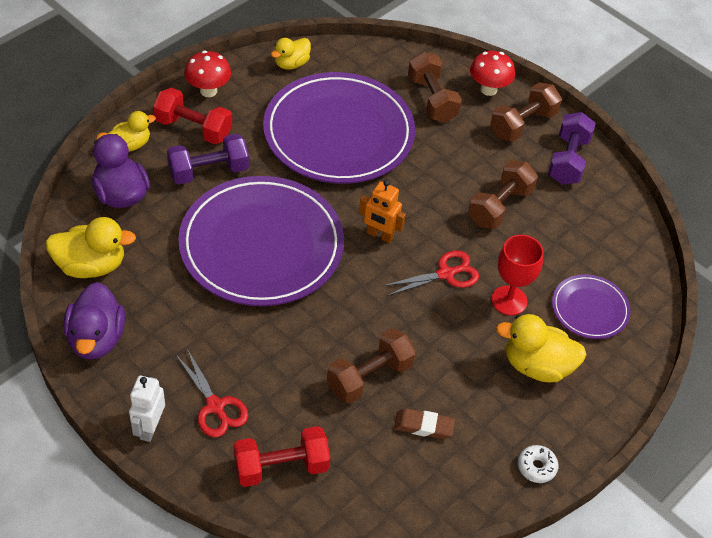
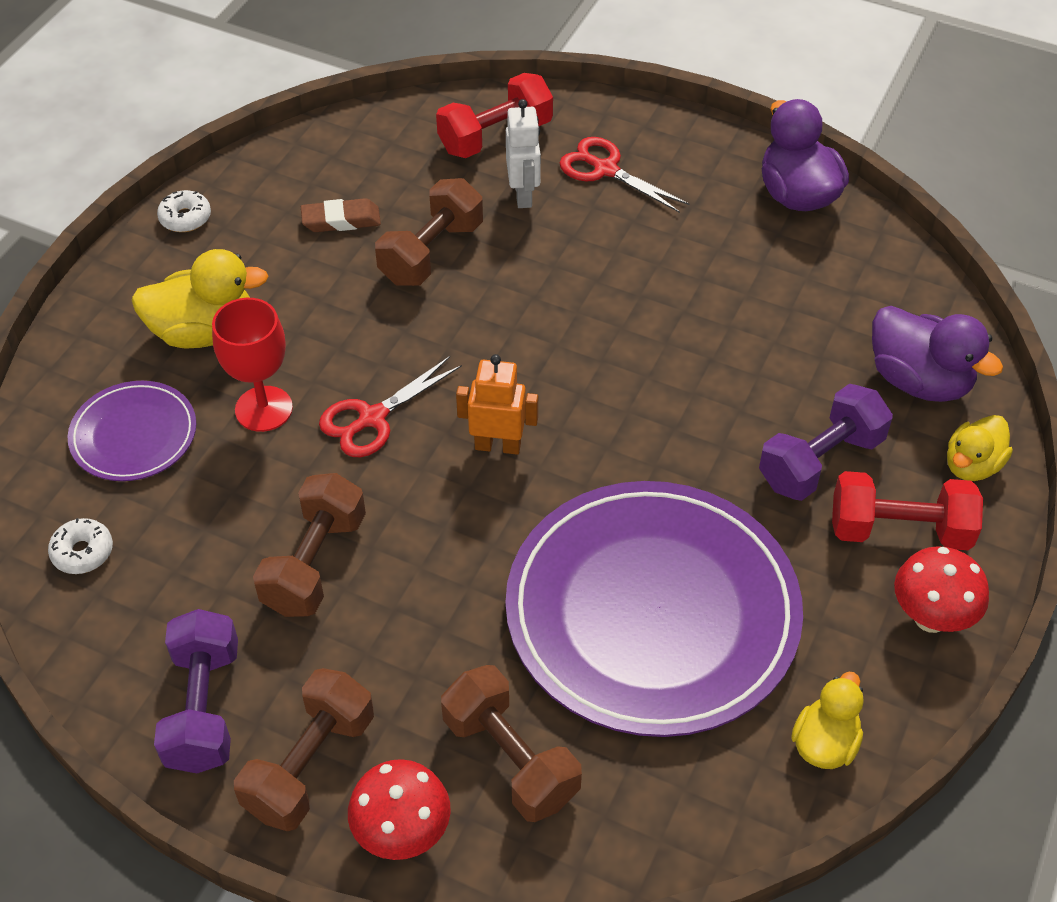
camera: 165 degrees right, 0 degrees up
(91, 265) = (875, 273): yellow duck -> none
(149, 428) = (666, 130): white robot -> white robot (523, 195)
(261, 245) = (666, 373): purple plate -> none
(623, 250) = (83, 552): none -> white donut

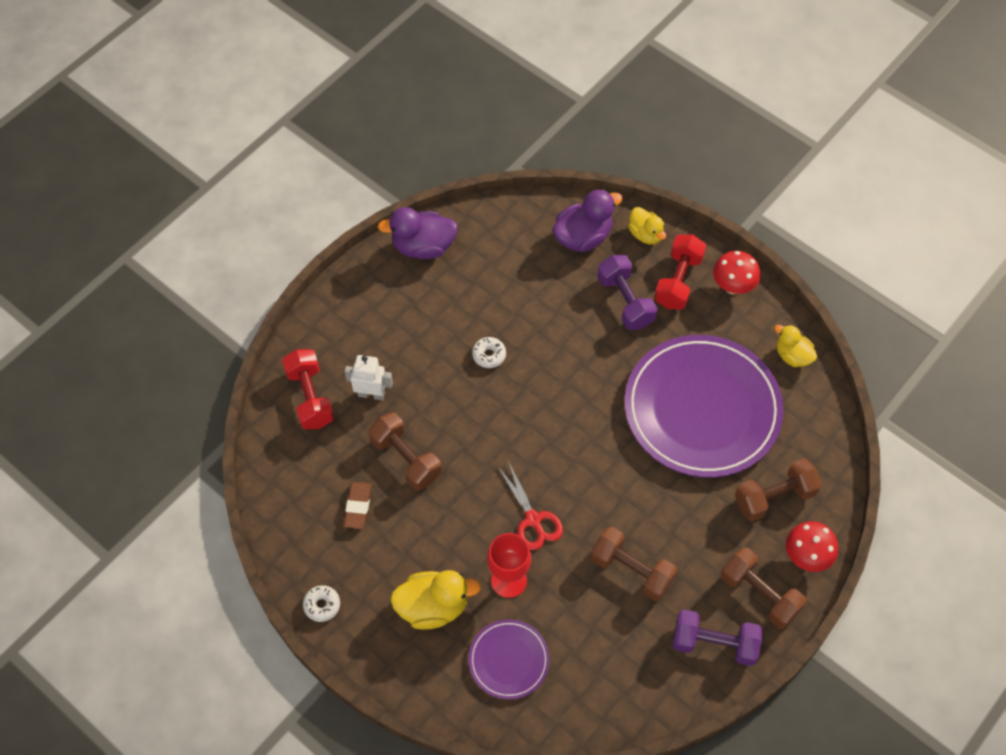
camera: 75 degrees left, 10 degrees up
(83, 552) = (592, 699): white donut -> white donut (489, 355)
(204, 332) = (433, 607): yellow duck -> yellow duck turned 75 degrees clockwise
(498, 445) = (572, 456): orange robot -> none
(605, 169) = (364, 342): red scissors -> none

